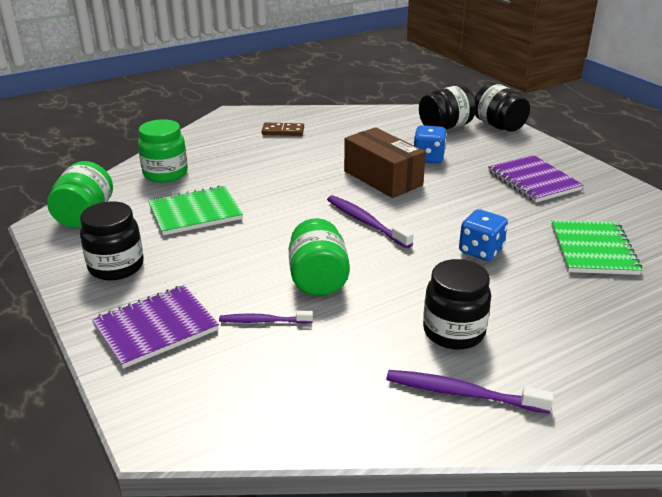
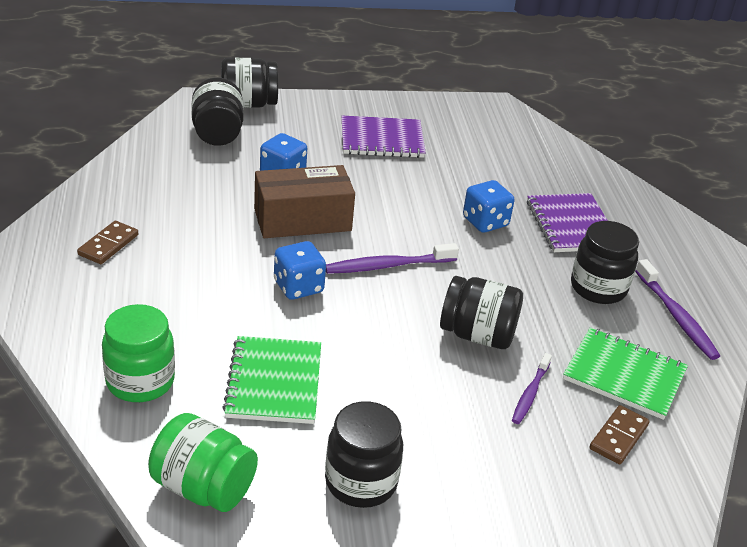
camera: 70 degrees left, 5 degrees up
(156, 328) = (505, 475): purple notebook -> purple notebook (571, 225)
(241, 382) = (618, 437): none -> brown domino
(303, 196) = (298, 287): none -> blue dice
(318, 279) = (477, 335): green jar -> black jar
(462, 393) = (676, 316): purple toothbrush -> purple toothbrush turned 60 degrees counterclockwise
(593, 249) = (518, 168): green notebook -> green notebook (624, 375)

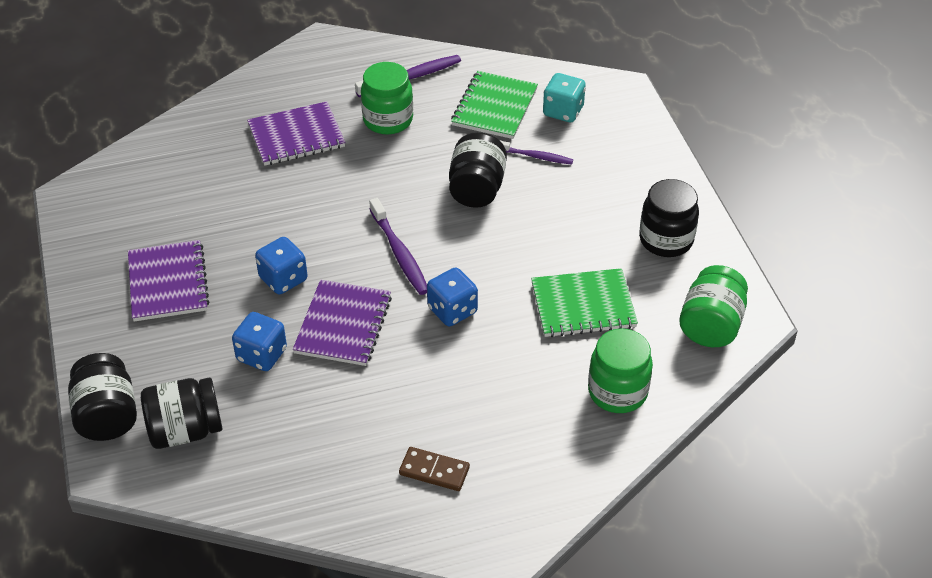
camera: 95 degrees left, 10 degrees up
(302, 220) = (343, 325): brown box -> purple notebook
(485, 222) = (308, 193): blue dice -> blue dice (283, 279)
(598, 288) = (388, 120): black jar -> green jar
(618, 437) = (563, 111): brown domino -> turquoise dice

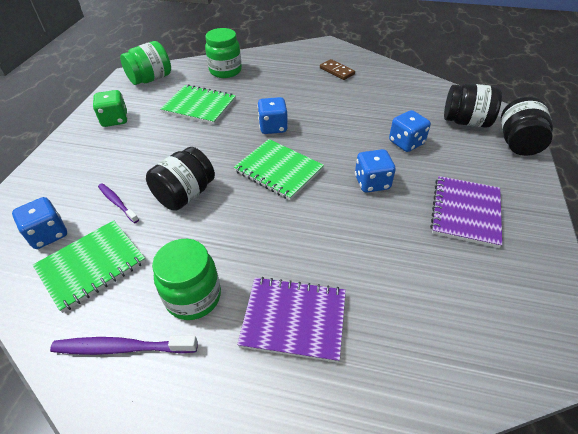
camera: 150 degrees left, 0 degrees up
(343, 325) = (345, 142): purple notebook -> none
(399, 253) = (278, 170): purple toothbrush -> green notebook
(563, 111) = (48, 234): turquoise dice -> blue dice
(666, 240) = (115, 120): black jar -> green dice

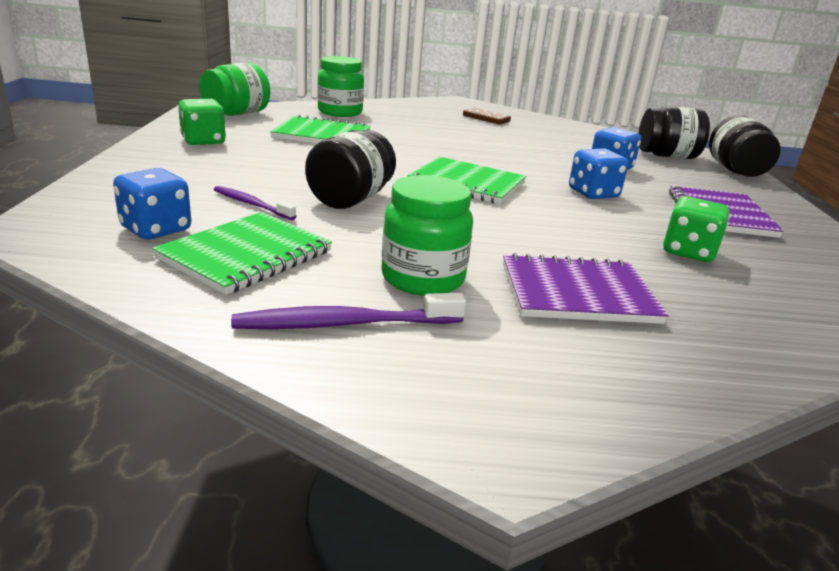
camera: 15 degrees left, 20 degrees down
(273, 127) = (435, 153): blue dice -> none
(408, 267) = (688, 252): none -> green dice

